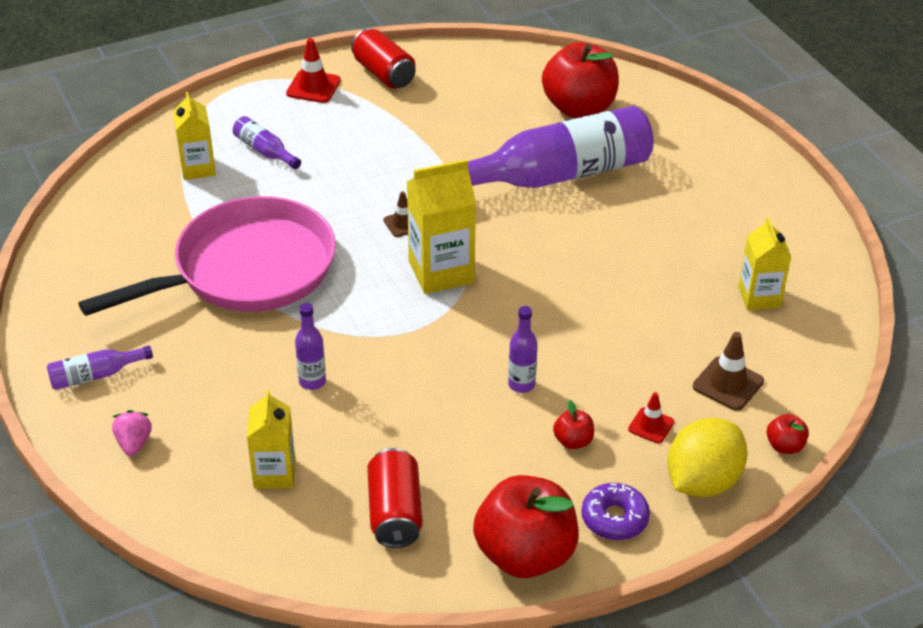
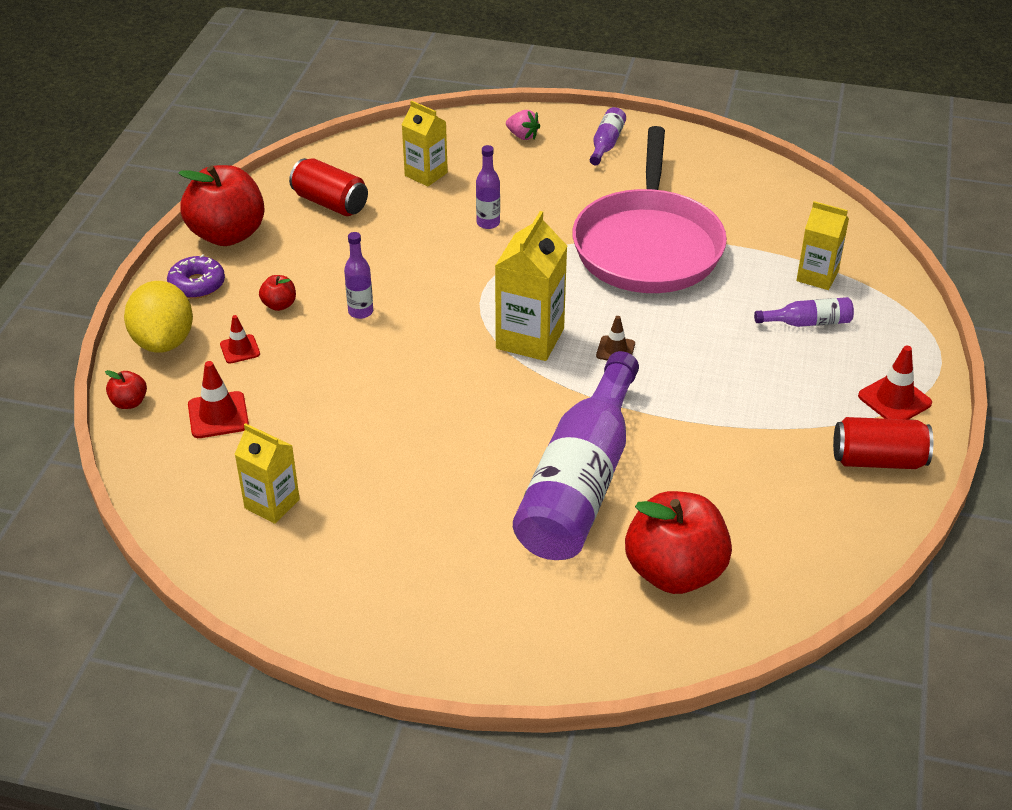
camera: 130 degrees right, 0 degrees up
(728, 384) = (218, 415): brown traffic cone -> red traffic cone

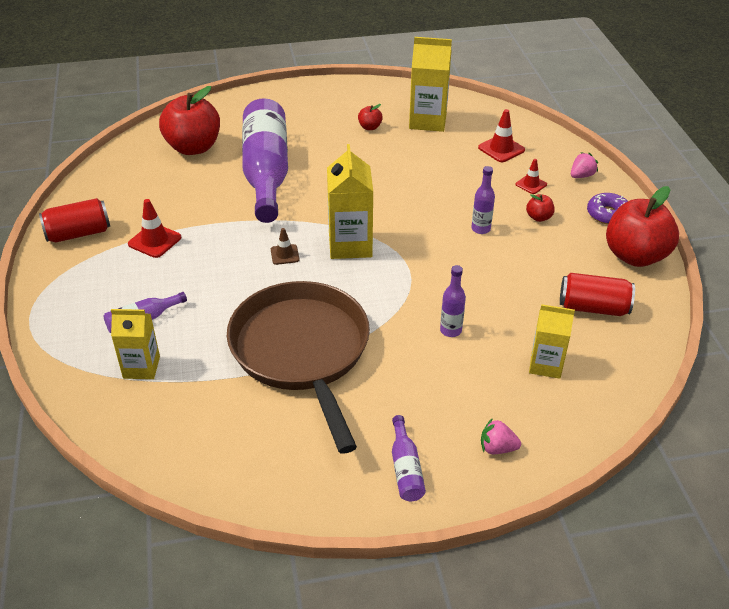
camera: 155 degrees right, 0 degrees up
(129, 402) = (557, 141): red apple -> red apple (370, 127)
(164, 341) = (581, 176): yellow lemon -> pink strawberry
(272, 504) = (427, 121): yellow carton -> yellow carton, size x1.53
(648, 246) = (302, 351): pink pan -> brown pan
(894, 399) = (67, 277): red traffic cone -> red traffic cone (154, 241)

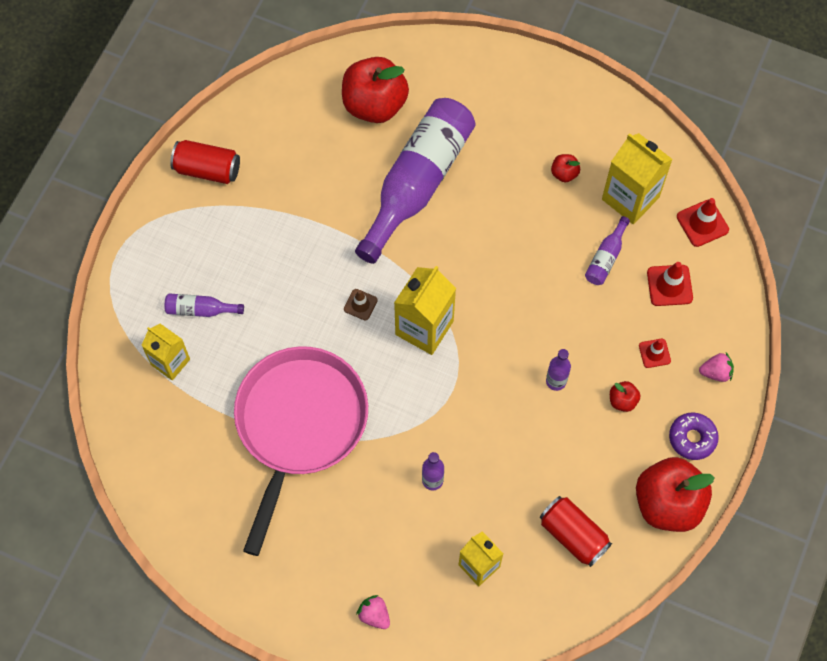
camera: 35 degrees right, 25 degrees up
(154, 241) = (264, 218): red traffic cone -> red traffic cone (702, 223)
(302, 351) = (299, 425): brown pan -> pink pan
(405, 468) = (295, 586): purple bottle -> purple bottle (606, 258)

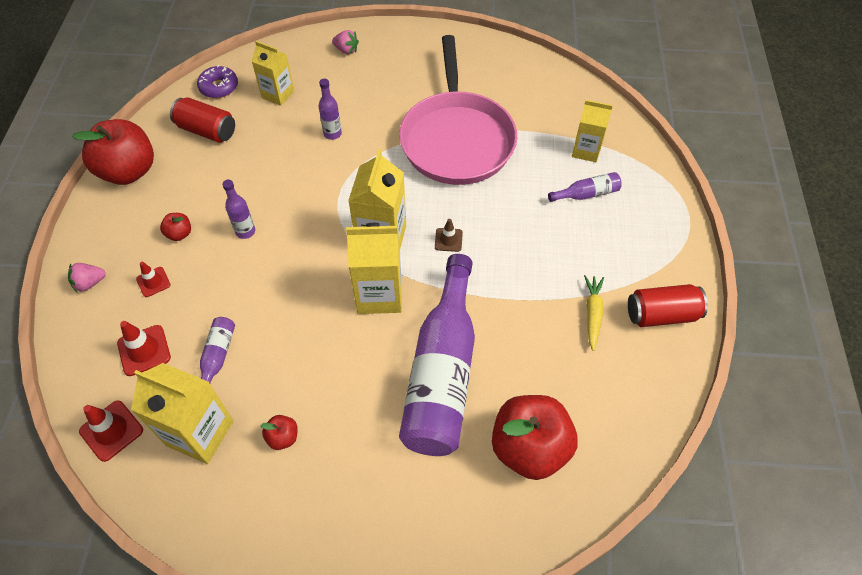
camera: 160 degrees right, 10 degrees down
(266, 189) = (592, 314): none -> yellow carrot
(446, 270) = (379, 294): none -> yellow carton
(692, 438) = (110, 223): purple donut -> purple donut (219, 87)

